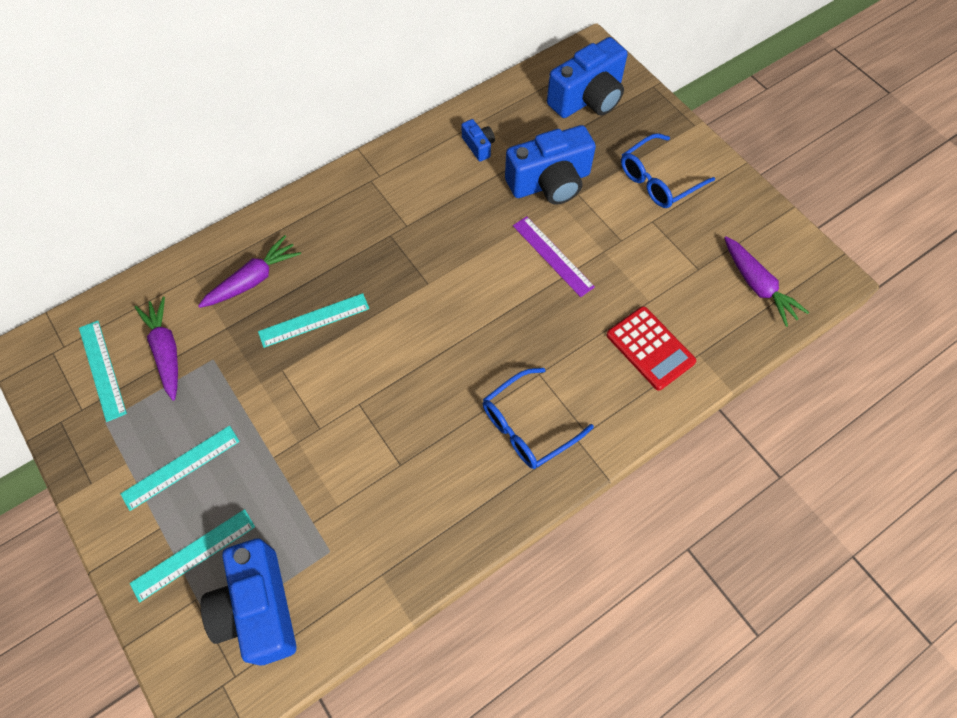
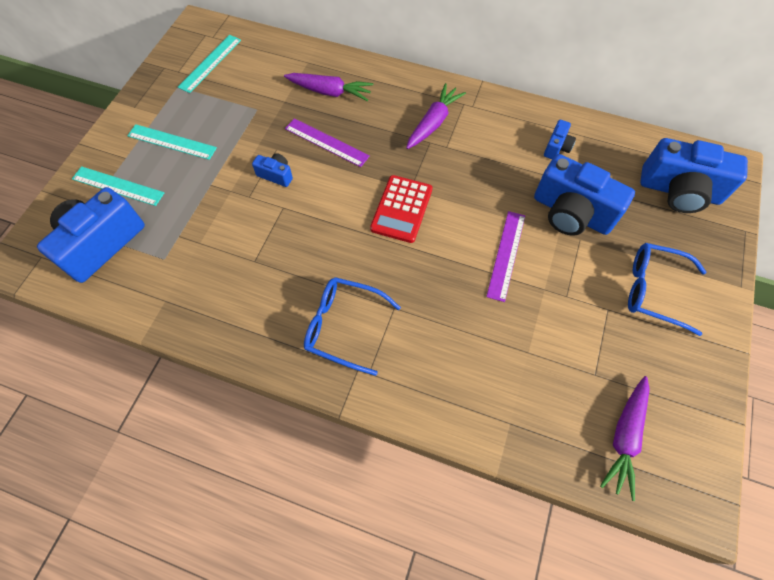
camera: 55 degrees right, 0 degrees up
(166, 350) = (245, 83): purple carrot -> purple carrot (433, 122)
(314, 320) = (326, 142): turquoise ruler -> purple ruler
(314, 388) = (276, 175): none -> blue camera
(650, 348) = (483, 379): red calculator -> red calculator (401, 209)

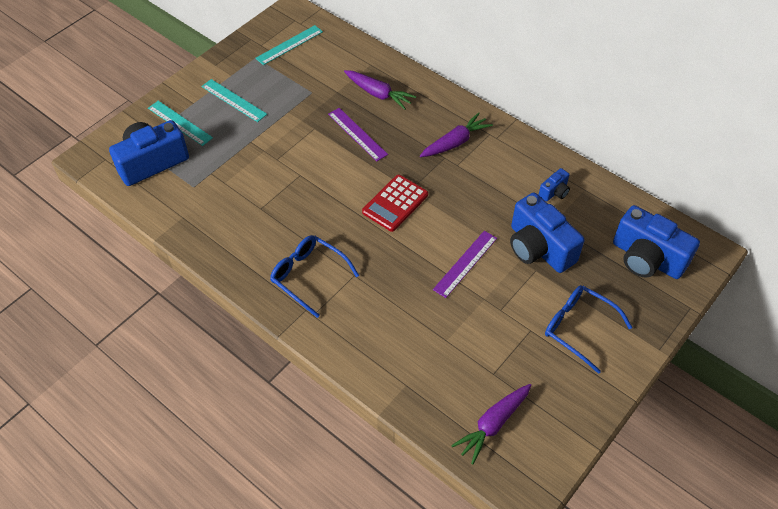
camera: 20 degrees right, 10 degrees down
(276, 175) = (305, 148): blue camera -> none

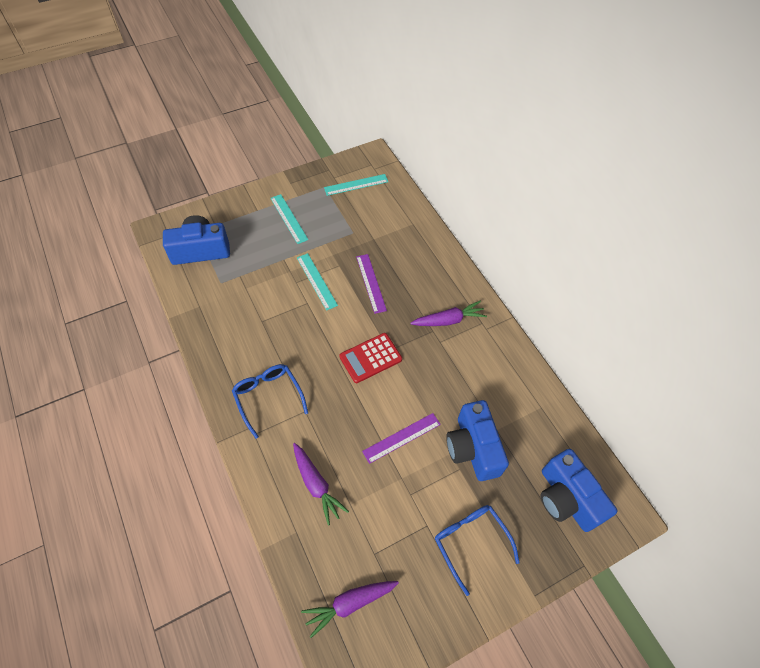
camera: 20 degrees right, 5 degrees up
(180, 123) = (238, 224): turquoise ruler -> turquoise ruler (316, 281)
(378, 94) = (406, 253): purple carrot -> purple carrot (316, 485)
(554, 192) = (512, 399): blue camera -> none

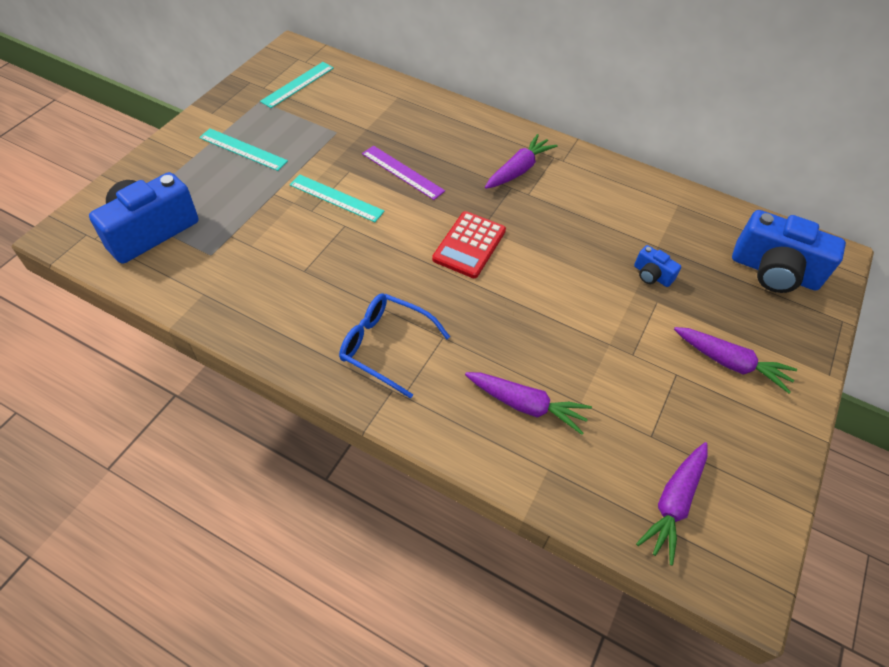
camera: 35 degrees left, 5 degrees down
(401, 438) = (573, 305): purple ruler -> none
(470, 542) = (731, 363): blue glasses -> purple carrot
(473, 448) = (651, 275): blue camera -> blue camera, size x0.46

